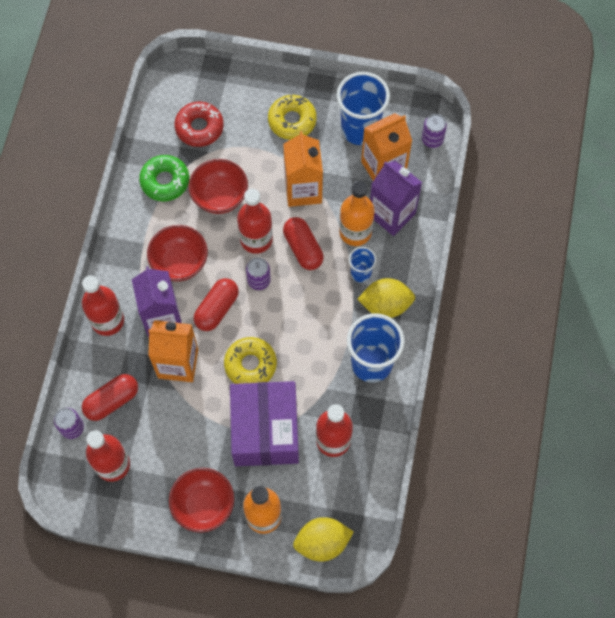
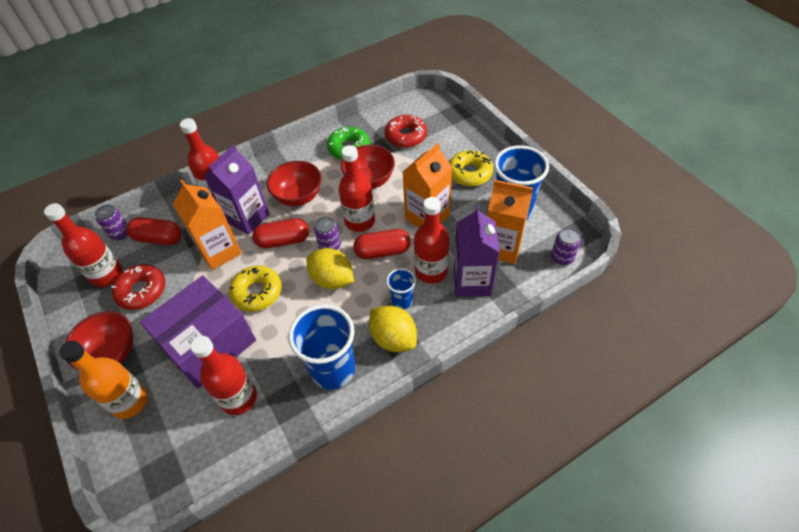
camera: 50 degrees right, 15 degrees down
(160, 448) = (142, 291): none -> red donut
(303, 248) = (382, 251): red capsule -> red capsule turned 60 degrees clockwise
(322, 542) = (134, 466): yellow lemon -> yellow lemon (332, 279)
(355, 232) = (431, 271): orange bottle -> red bottle

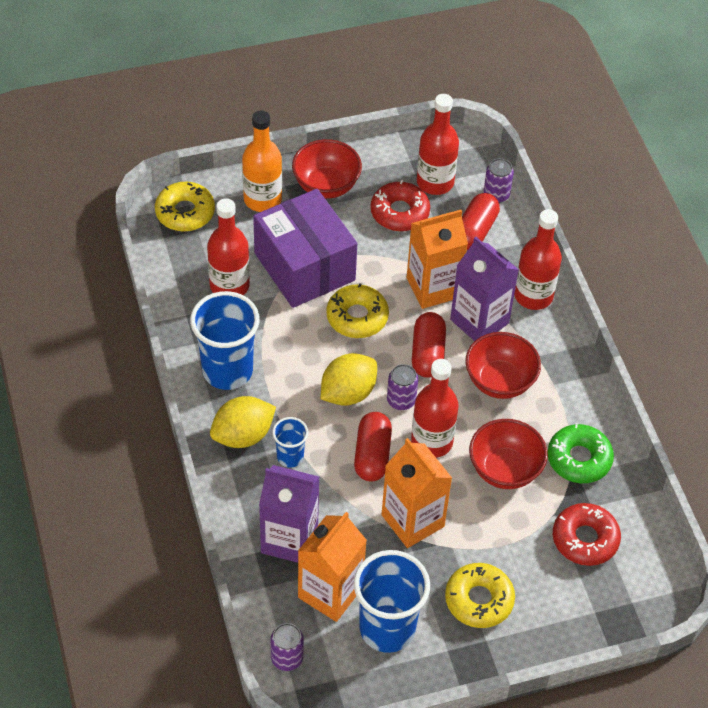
camera: 100 degrees right, 0 degrees up
(150, 469) = (185, 212): none -> yellow donut
(431, 271) = (322, 499): red bottle -> none

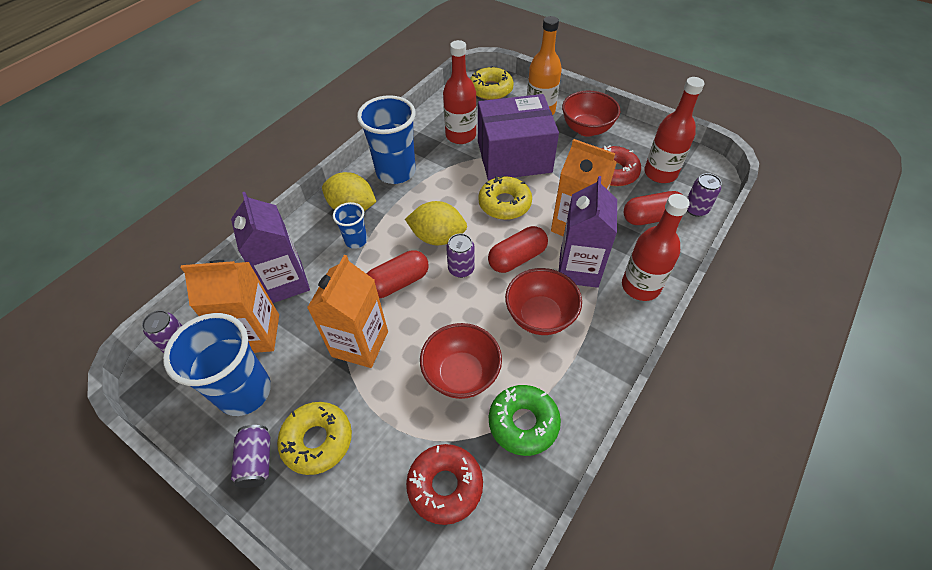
camera: 55 degrees right, 0 degrees up
(304, 266) = (514, 157): purple box -> purple box turned 60 degrees clockwise
(432, 441) = (443, 309): red bottle -> none
(462, 650) = (257, 461): none -> purple can

